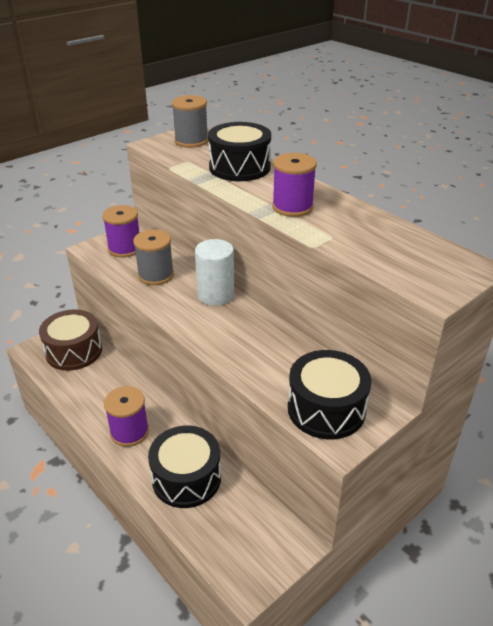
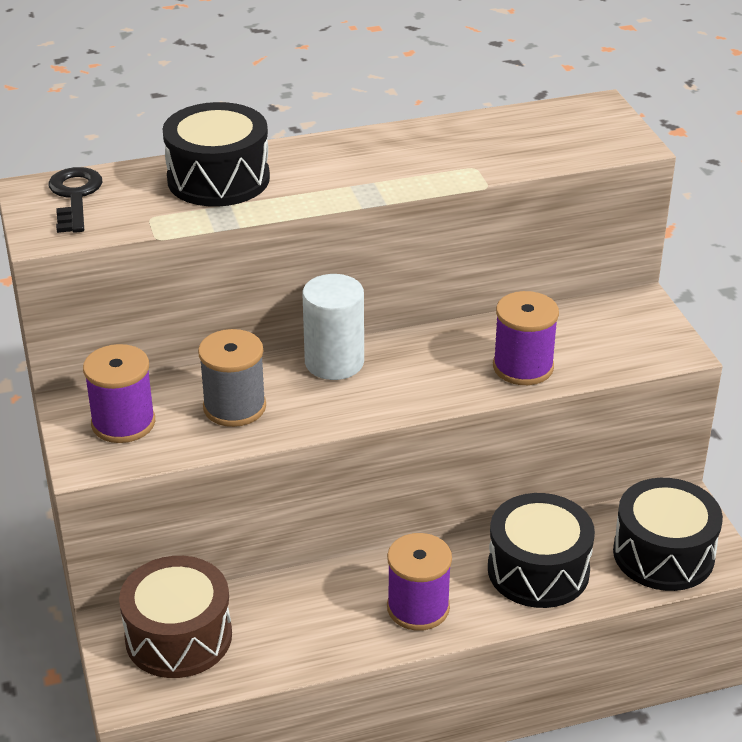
camera: 65 degrees left, 0 degrees up
(191, 141) = (75, 196): grey spool -> black key
(292, 207) = (376, 171): purple spool -> purple spool (523, 367)
(326, 409) = (620, 342): black drum -> black drum (663, 554)

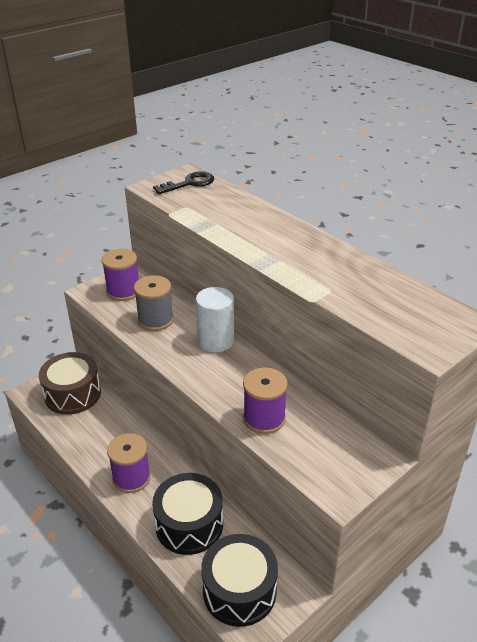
camera: 65 degrees right, 0 degrees up
(218, 179) = (239, 213): black drum -> none

